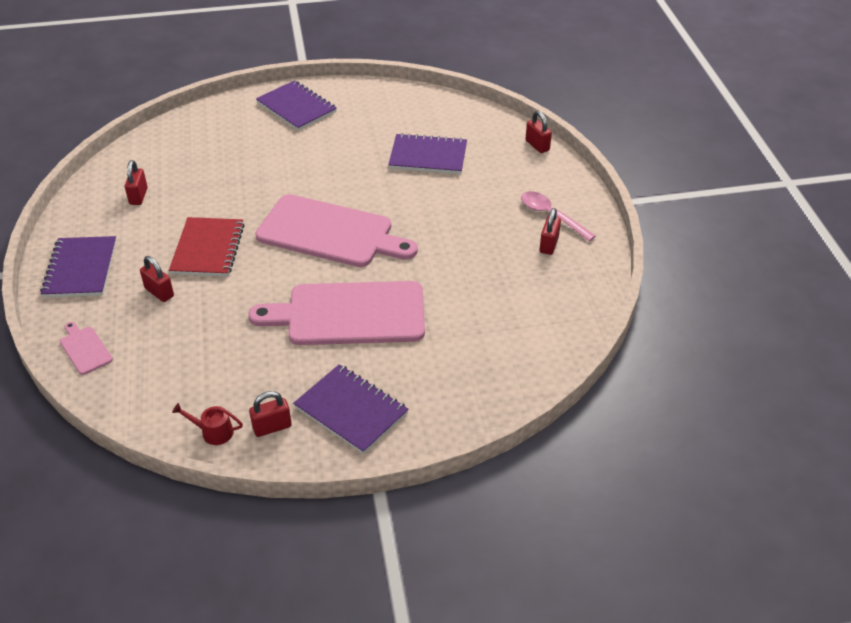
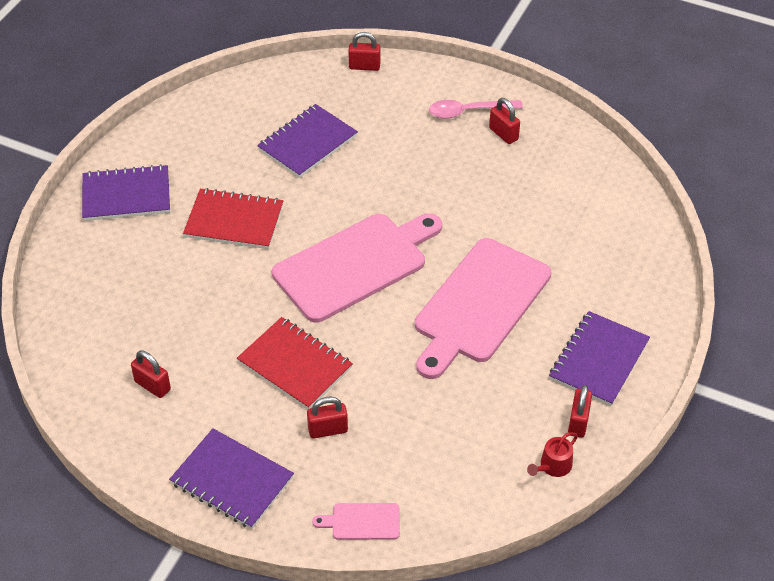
camera: 55 degrees left, 5 degrees up
(318, 160) = (234, 221): none -> red notebook
(351, 410) = (599, 360): purple notebook -> purple notebook turned 45 degrees counterclockwise

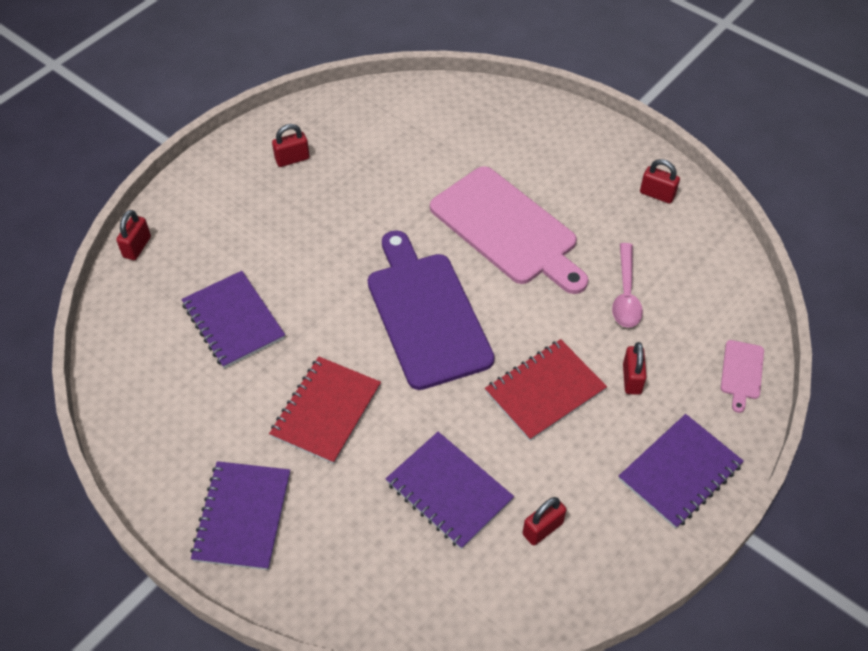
camera: 75 degrees left, 5 degrees up
(355, 264) = (426, 314): pink cutting board -> purple cutting board
(467, 112) = (248, 178): pink spoon -> pink spoon (626, 294)
(553, 466) = (700, 222): red watering can -> none
(599, 360) = (593, 164): purple notebook -> purple notebook (449, 491)

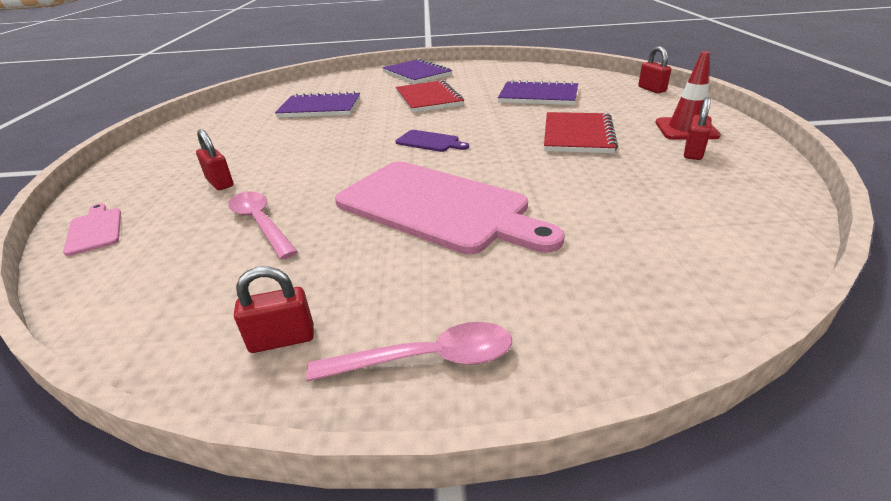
camera: 140 degrees right, 20 degrees down
(243, 180) = (686, 129): none -> red traffic cone
(426, 314) = (429, 142): purple cutting board -> purple cutting board, size x0.42
(507, 229) = (438, 207): pink cutting board -> pink cutting board turned 150 degrees counterclockwise
(542, 529) = (248, 119): red padlock -> none
(545, 391) = (293, 151): red notebook -> red notebook (577, 135)
(604, 146) = (428, 359): none -> pink spoon
(680, 472) = (153, 164): purple notebook -> none

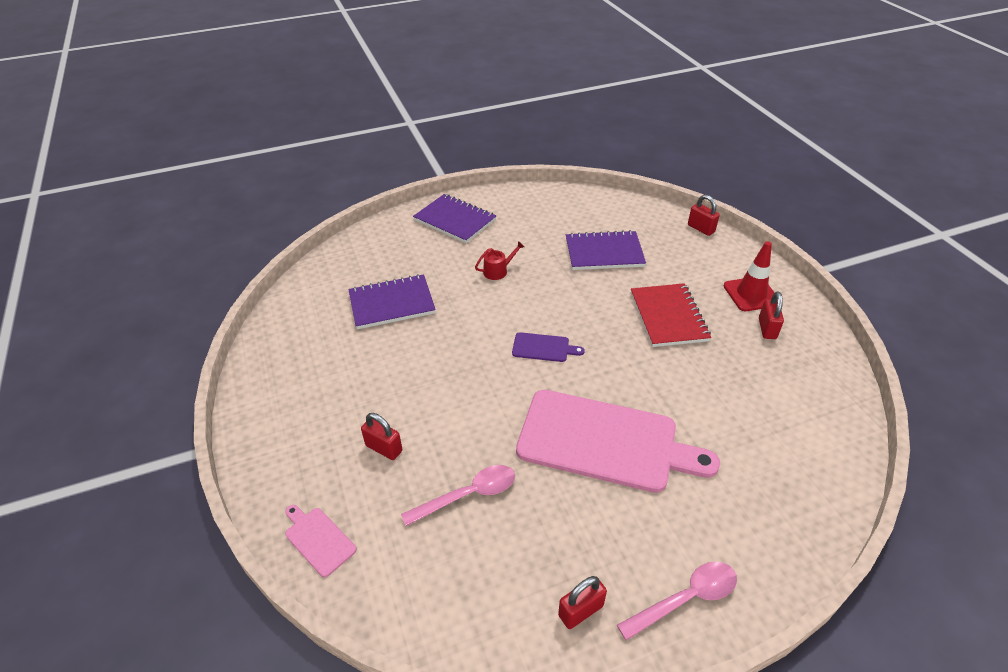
camera: 20 degrees left, 10 degrees up
(260, 223) = (469, 495): pink spoon -> pink spoon turned 120 degrees clockwise
(428, 99) = (498, 271): red notebook -> red watering can

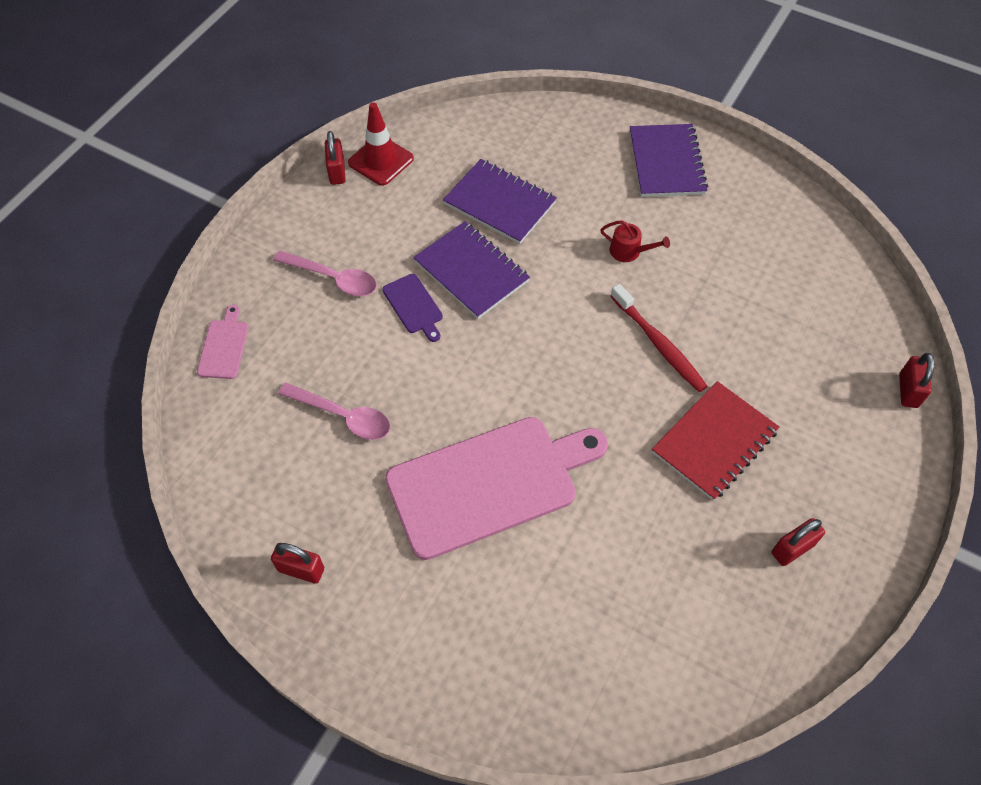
camera: 50 degrees right, 15 degrees up
(384, 448) = (338, 323): red padlock -> red padlock (337, 172)
(543, 347) = (560, 360): purple cutting board -> purple cutting board (414, 306)
(578, 298) = (659, 344): none -> red toothbrush
(604, 252) = (757, 322): purple notebook -> purple notebook (471, 271)
(604, 441) = (489, 483): pink cutting board -> pink cutting board turned 90 degrees counterclockwise
(686, 598) = (373, 645): pink spoon -> pink spoon (333, 279)
(751, 294) = (838, 504): red traffic cone -> red traffic cone (381, 161)

